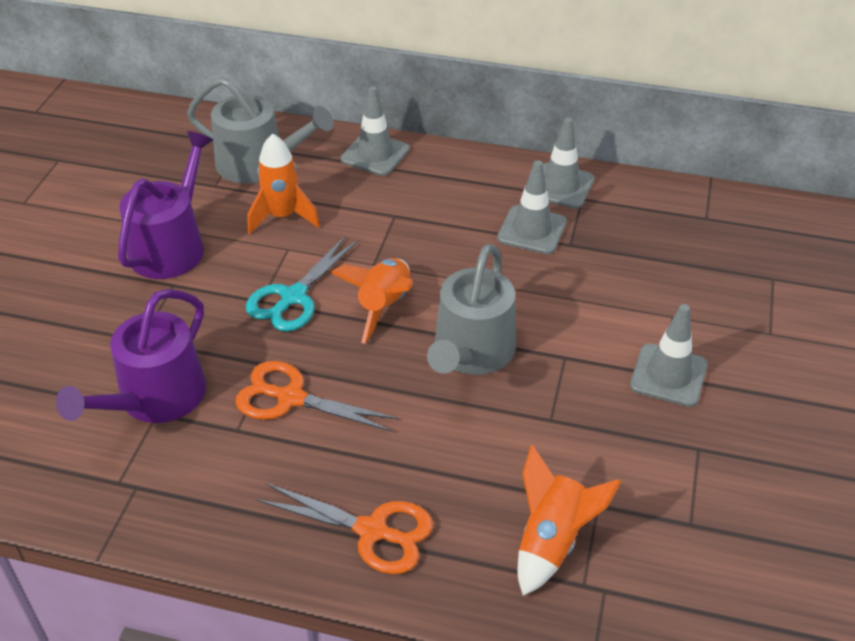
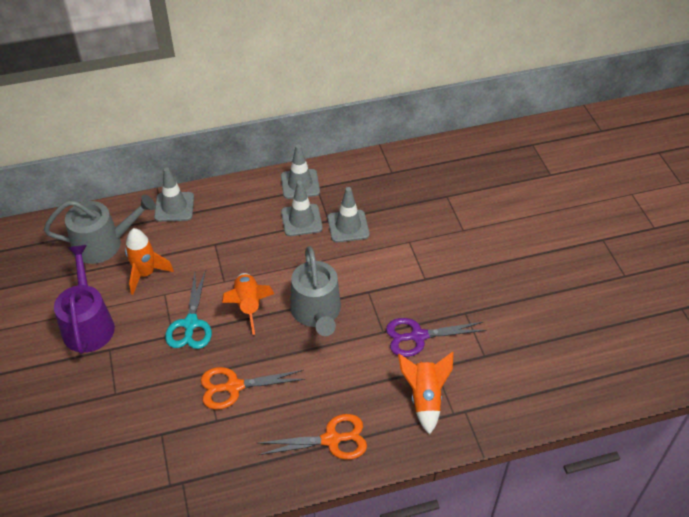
camera: 30 degrees left, 5 degrees up
(155, 398) = (153, 425): purple watering can -> none
(601, 449) = (418, 336): none -> purple scissors
(668, 375) = (427, 278): grey traffic cone -> grey traffic cone (348, 226)

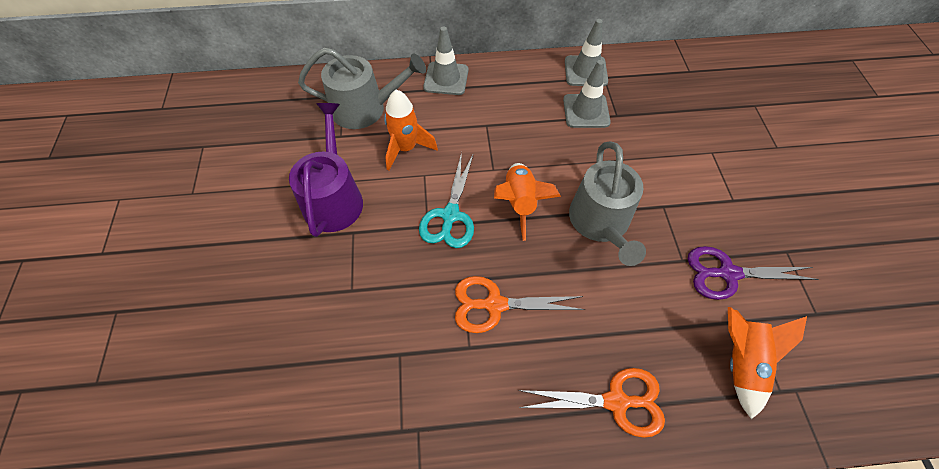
camera: 10 degrees right, 10 degrees up
(348, 226) = (639, 125): grey traffic cone -> none

